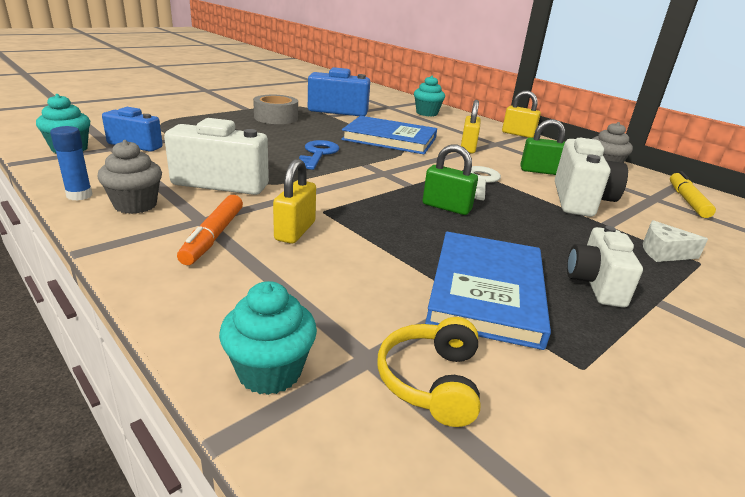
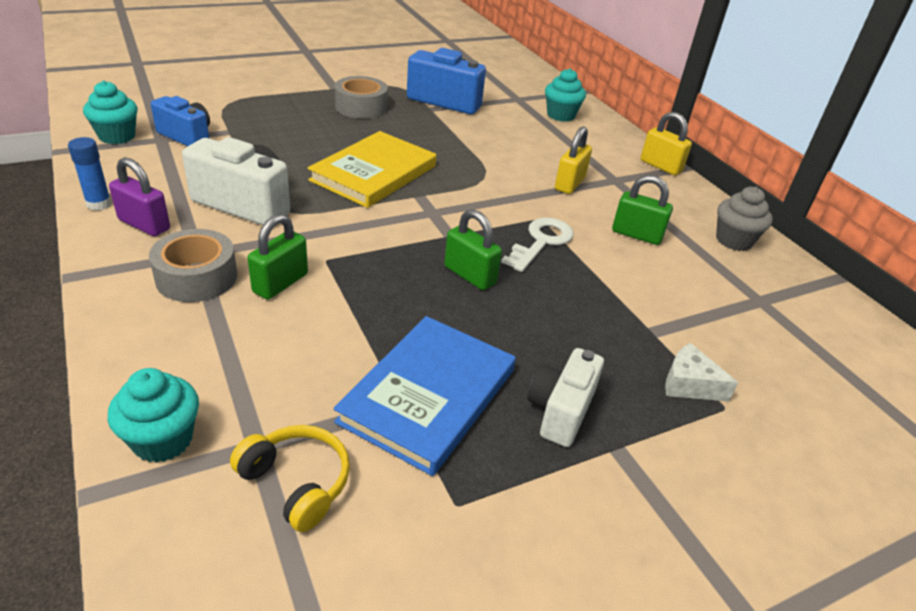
camera: 15 degrees right, 10 degrees up
(135, 205) = (144, 224): grey cupcake -> purple padlock
(213, 236) = (197, 277): orange marker -> grey tape
(295, 231) = (280, 283): yellow padlock -> green padlock
(318, 154) = (374, 173): blue key -> yellow book
(390, 139) = (478, 157): blue book -> none
(431, 381) = (297, 482): yellow headphones -> yellow headphones turned 105 degrees clockwise
(580, 200) = (650, 289): white camera -> none
(687, 201) = (805, 312): yellow marker -> none

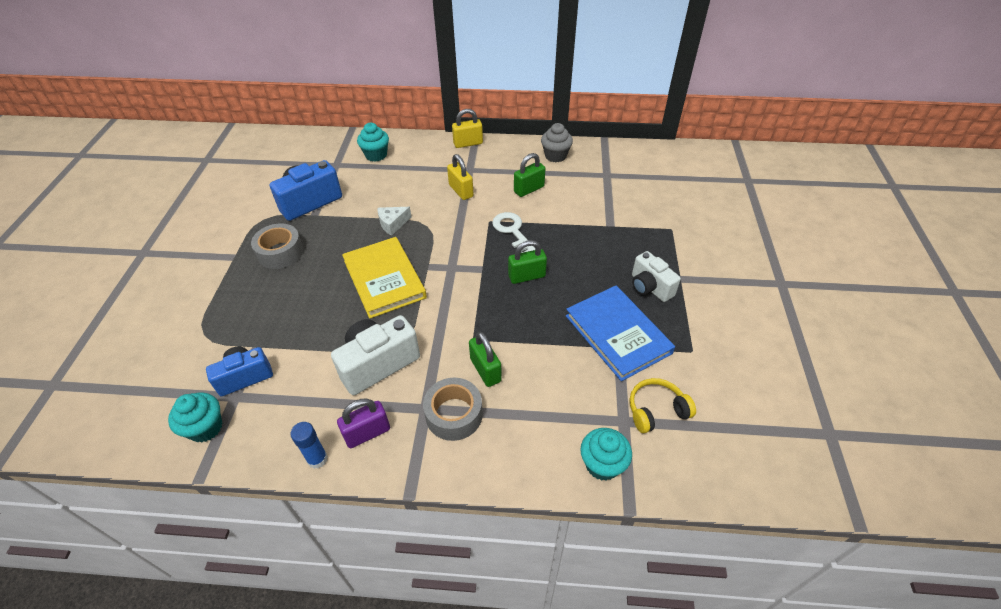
camera: 55 degrees left, 10 degrees up
(689, 384) = (652, 232): white cheese -> white cheese (393, 224)

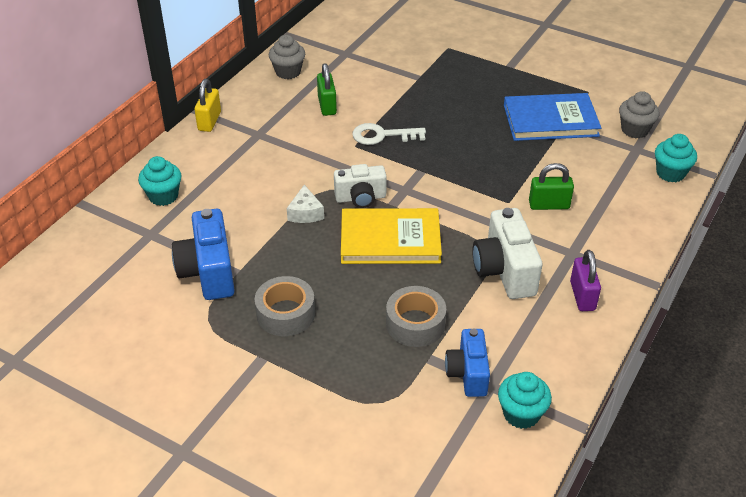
camera: 65 degrees left, 5 degrees down
(317, 459) = (596, 335): blue glue stick -> none
(454, 414) = (587, 237): grey tape -> grey tape (415, 324)
(461, 191) = (290, 150): yellow padlock -> none
(526, 276) = (450, 146): green padlock -> none
(650, 287) = (509, 85): white camera -> white camera (360, 198)
(656, 410) = (634, 130): yellow headphones -> grey cupcake

